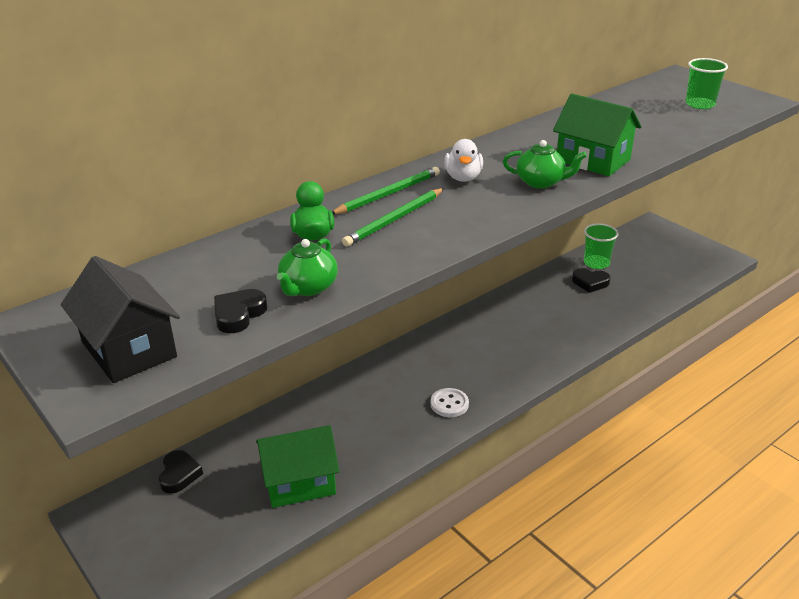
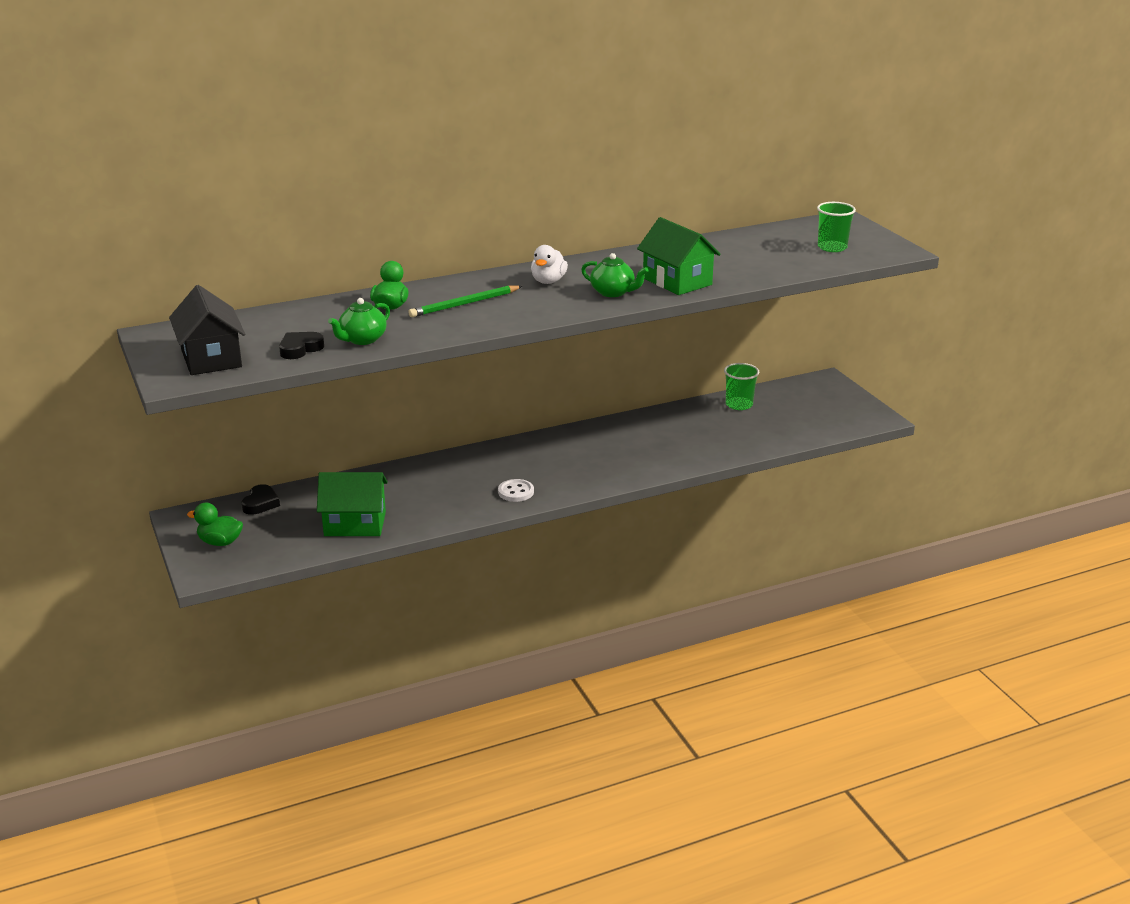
camera: 15 degrees right, 5 degrees down
(152, 543) = (220, 542): none -> green duck
(388, 194) = (473, 286): green pencil -> none
(590, 283) = (719, 420): black heart -> none

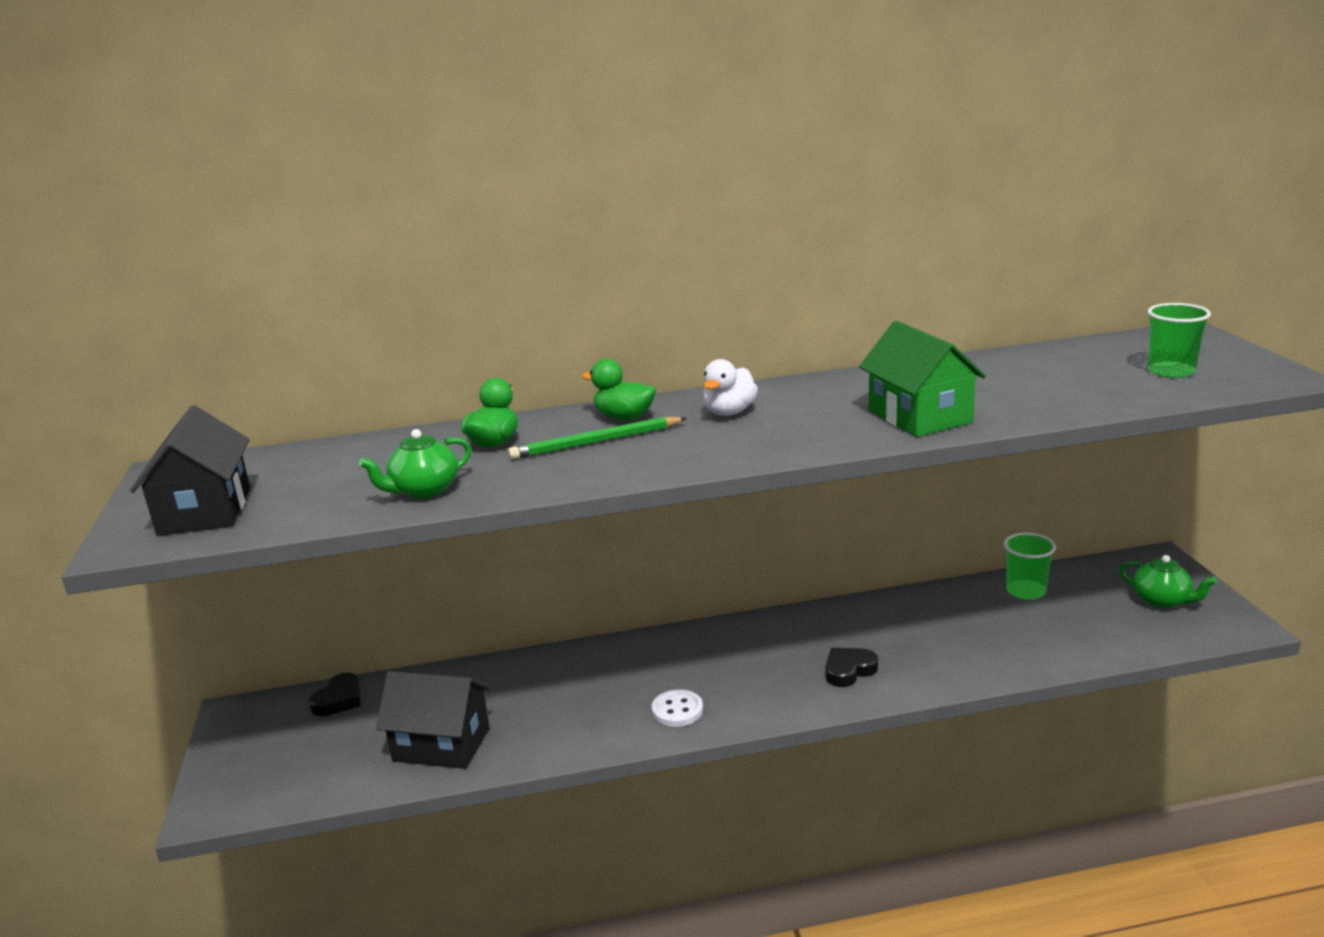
camera: 15 degrees right, 5 degrees down
(220, 542) = (257, 758): green duck -> green duck (624, 417)
(300, 349) = (331, 501): black heart -> black heart (849, 670)
(355, 524) = (441, 744): green house -> black house
(613, 292) = (817, 430): green teapot -> green teapot (1162, 601)

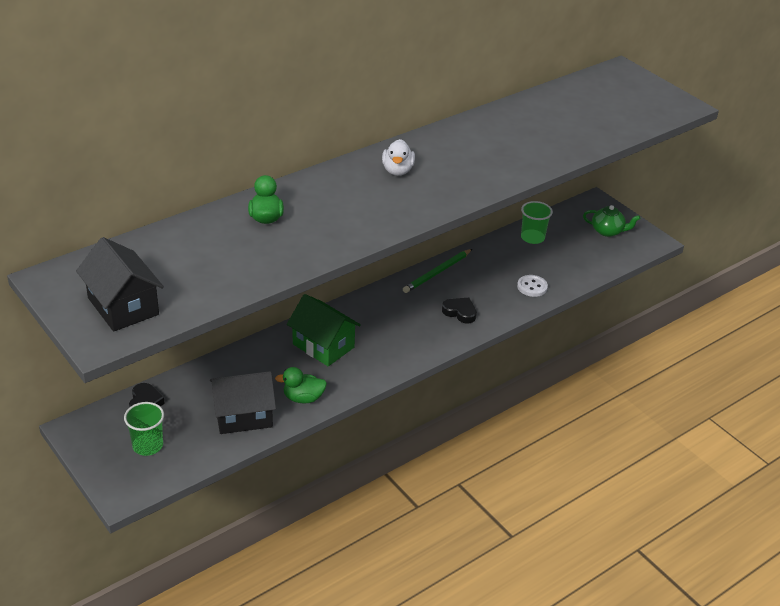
camera: 30 degrees left, 15 degrees up
(424, 490) = (259, 265): green teapot -> none
(596, 442) = (334, 208): green pencil -> green pencil (437, 272)
(624, 417) = (333, 184): green duck -> green duck (303, 398)
(677, 710) = (375, 360): white button -> white button (532, 287)
(849, 670) = (460, 312): black heart -> black heart turned 90 degrees clockwise
(919, 416) = (512, 161): green house -> green house (323, 346)
(1171, 371) = (626, 106): green cup -> green cup (148, 445)

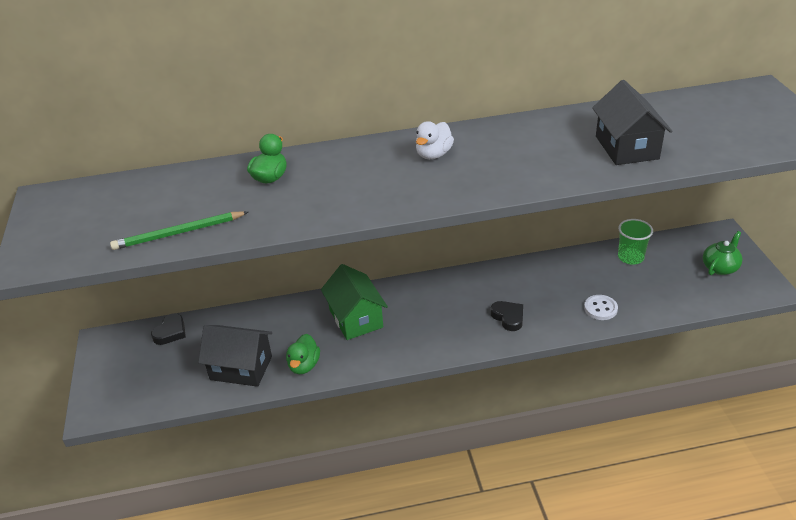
camera: 30 degrees right, 0 degrees up
(123, 306) = (76, 235): black house -> black house (627, 147)
(148, 445) = (145, 373): green cup -> none
(303, 398) = (304, 365): green duck -> green duck turned 105 degrees counterclockwise
(437, 272) = (510, 272): green pencil -> green pencil (179, 233)
(608, 231) = (720, 267): green teapot -> green teapot turned 90 degrees counterclockwise

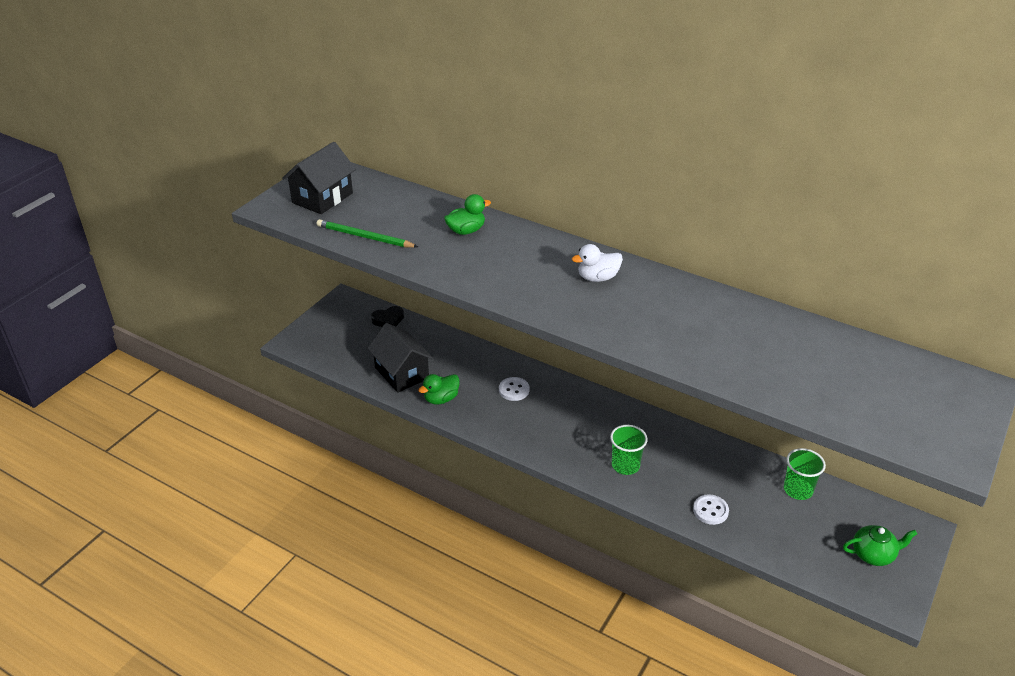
camera: 40 degrees right, 0 degrees up
(356, 318) = (514, 390): green house -> white button
(508, 317) = (625, 465): black heart -> green cup
(627, 147) = (757, 361): black house -> black house (322, 198)

